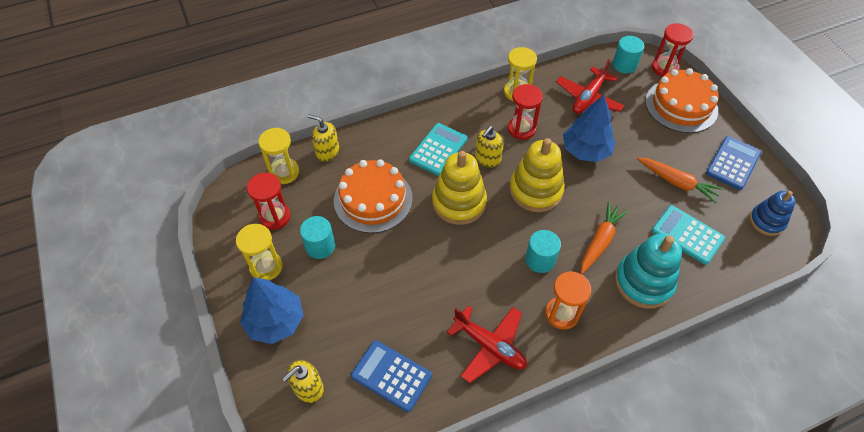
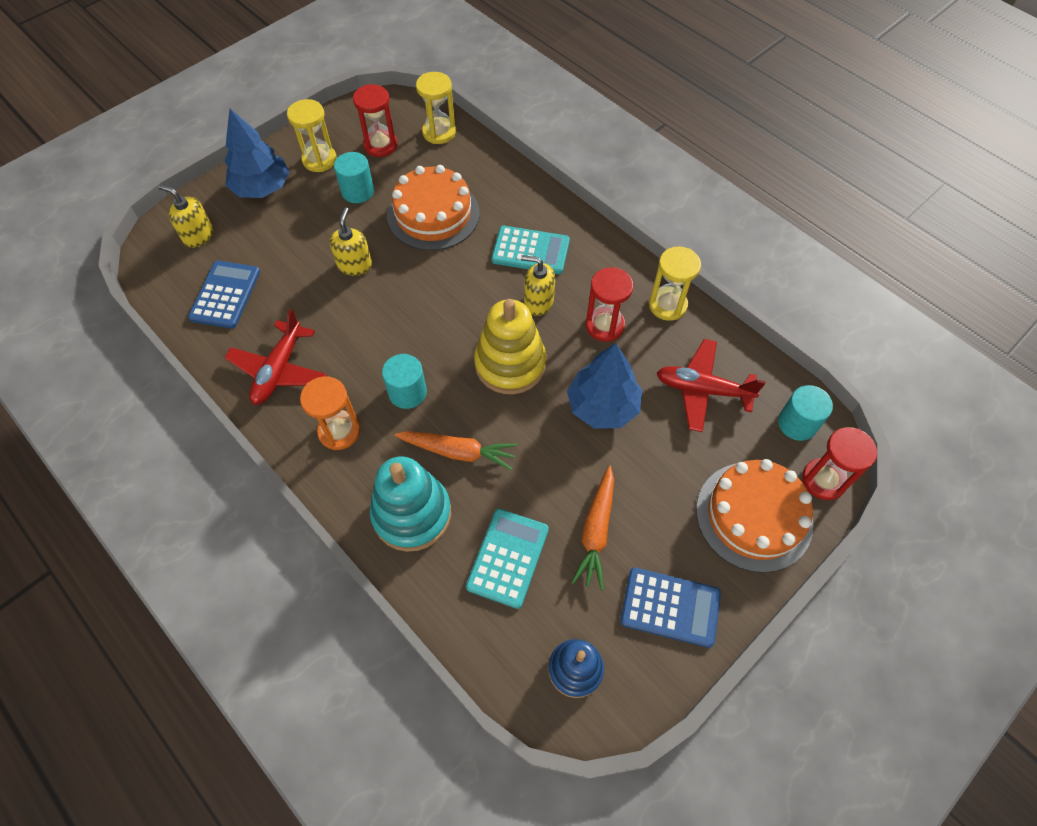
camera: 70 degrees right, 5 degrees up
(327, 152) = (481, 156): yellow soap dispenser -> yellow soap dispenser (355, 265)
(459, 202) = (460, 292): yellow stacking toy -> none

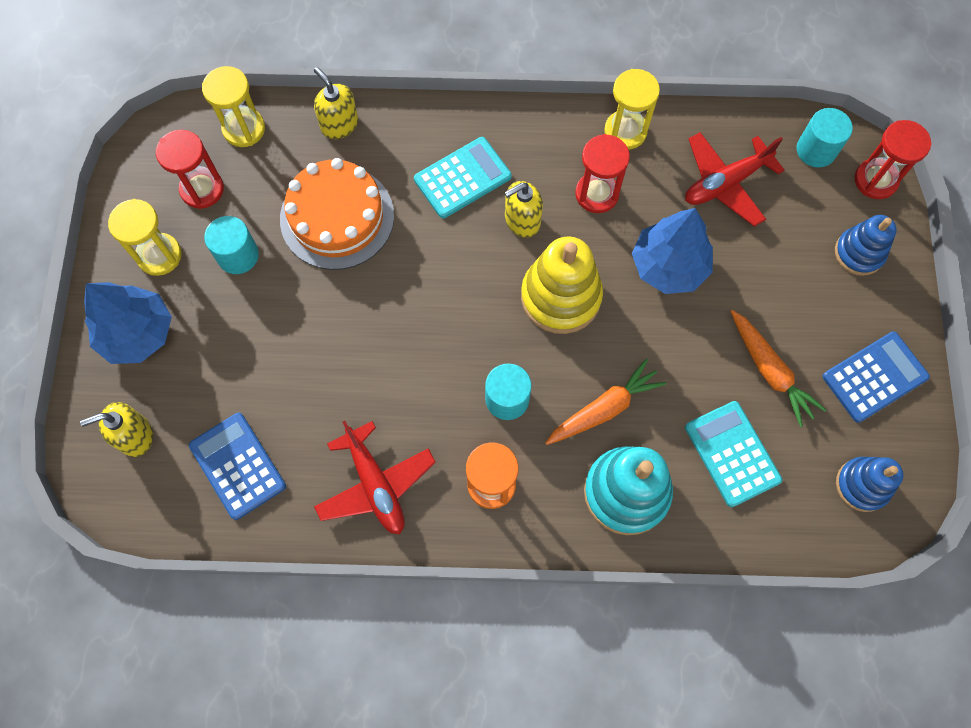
camera: 45 degrees left, 10 degrees up
(355, 265) = (324, 329): yellow soap dispenser -> yellow soap dispenser (339, 124)
(754, 516) = (859, 253): orange cake -> blue stacking toy

